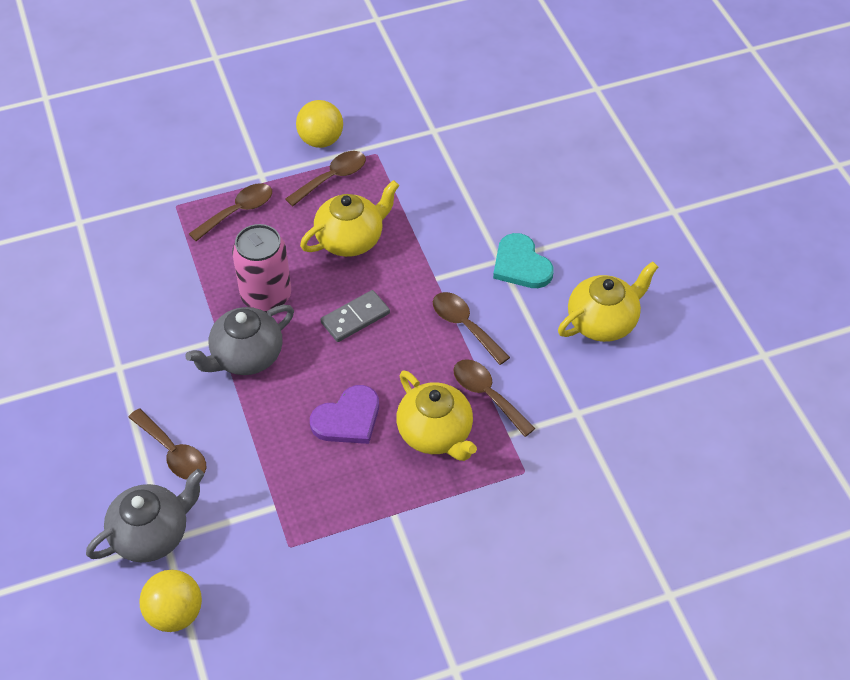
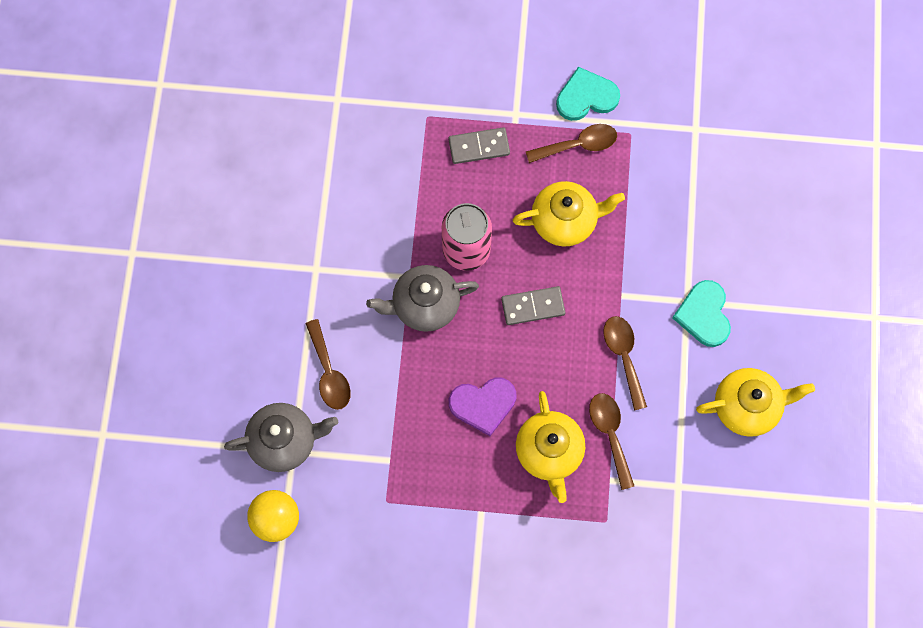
camera: 25 degrees right, 20 degrees up
(238, 211) = (479, 147): brown spoon -> grey domino
(321, 140) = (586, 97): yellow ball -> turquoise heart

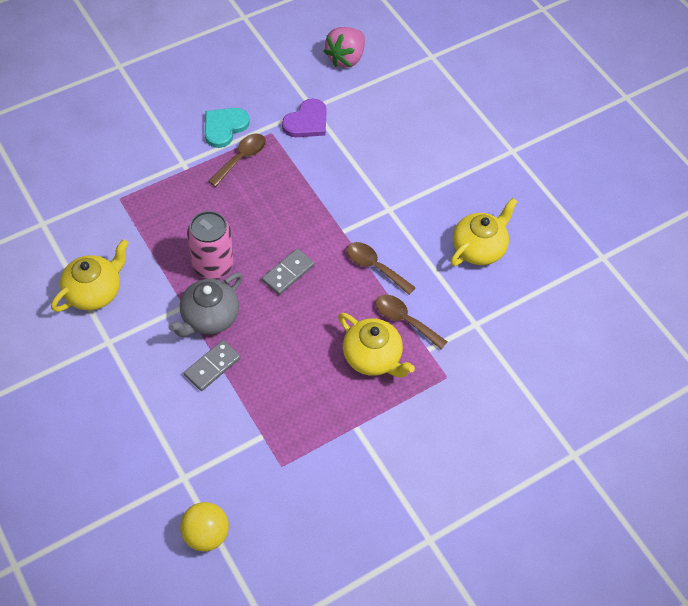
camera: 40 degrees left, 15 degrees down
(284, 441) = (171, 474): grey teapot -> none
(329, 373) = (171, 405): brown spoon -> none
(479, 147) = (172, 197): grey domino -> grey domino (212, 367)
(483, 404) = (302, 356): purple heart -> purple heart (307, 121)
(565, 221) = (268, 208): yellow teapot -> yellow teapot (94, 292)
(704, 314) = (406, 211): turquoise heart -> none
(777, 89) = (345, 58): none -> pink strawberry

